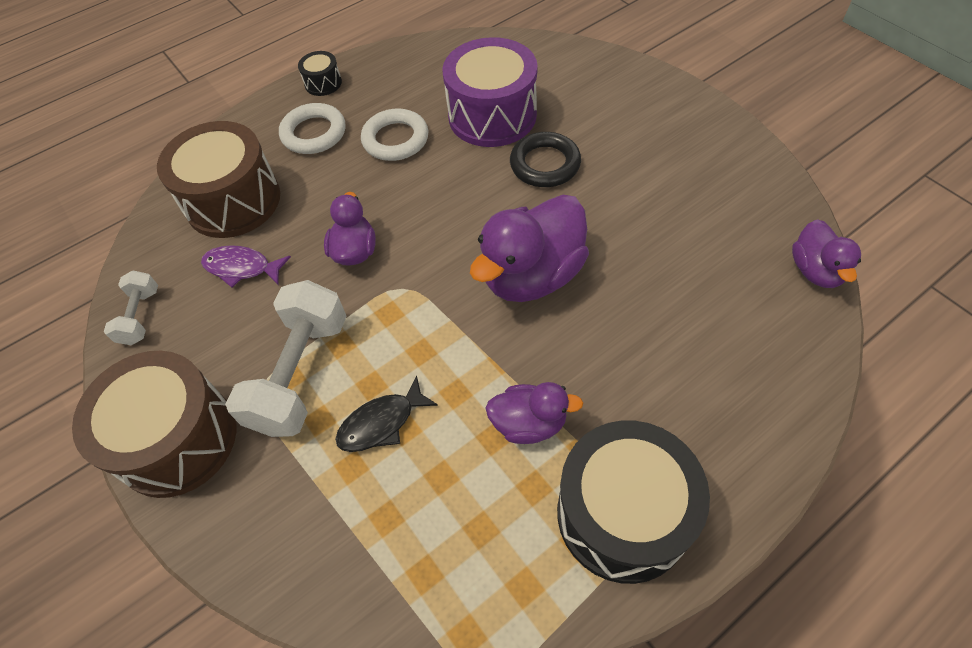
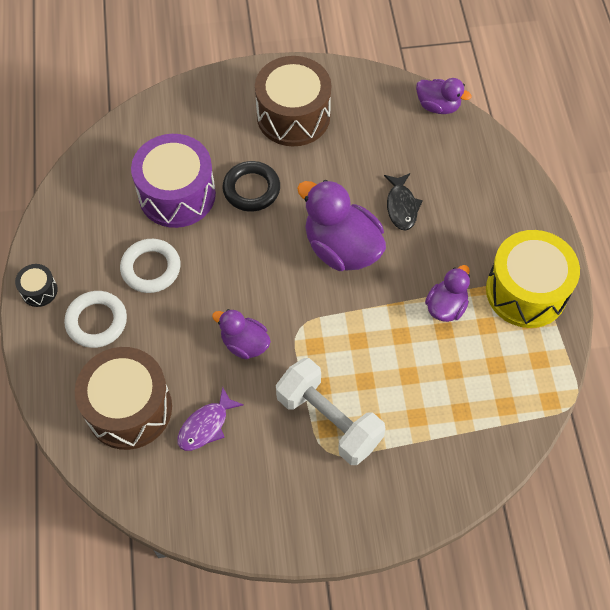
camera: 65 degrees left, 5 degrees up
(140, 316) = (204, 513): white dumbbell -> none
(177, 439) = (332, 517): brown drum -> brown drum (293, 116)
(381, 423) = (396, 386): black fish -> black fish (401, 206)
(532, 275) = (341, 248): purple duck -> purple duck turned 150 degrees clockwise
(622, 514) = (526, 291): black drum -> yellow drum

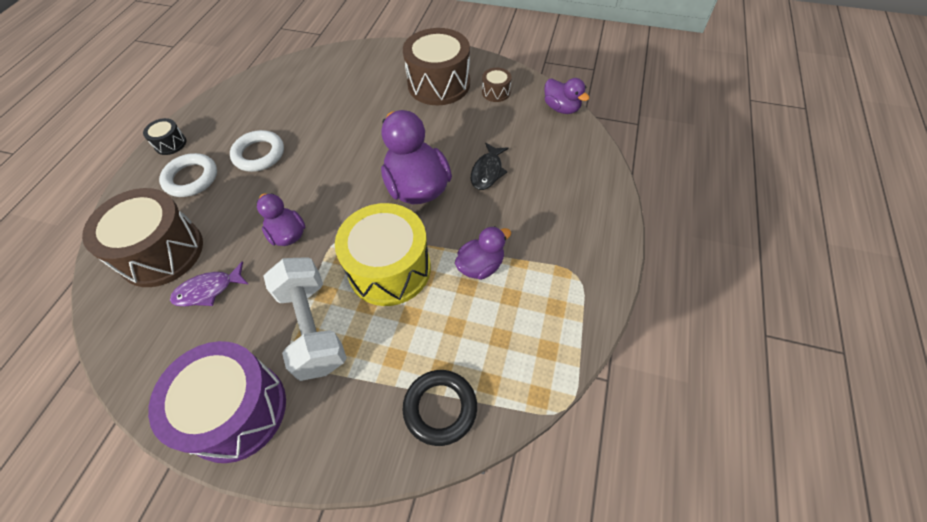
camera: 25 degrees right, 5 degrees down
(177, 194) = (316, 111): purple drum -> purple drum (236, 410)
(251, 189) = (373, 123): black ring -> black ring (440, 408)
(360, 107) = (496, 92): none -> brown drum
(526, 291) = (566, 279): yellow drum -> yellow drum (389, 269)

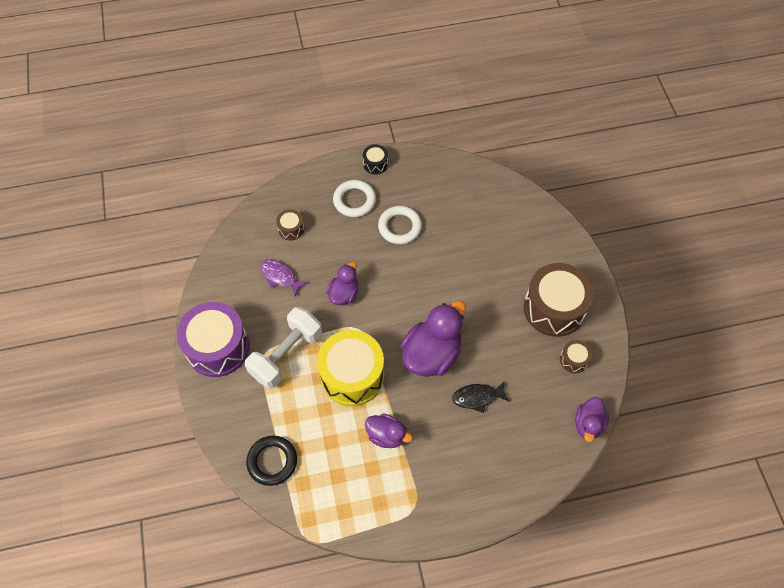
camera: 60 degrees right, 5 degrees up
(161, 252) = (291, 229): brown drum -> brown drum, size x0.45

